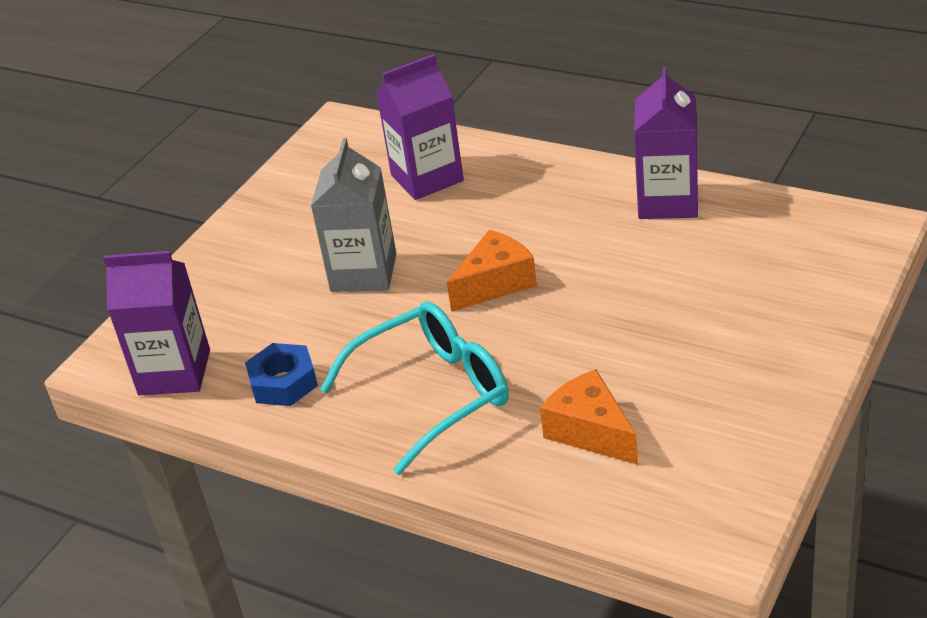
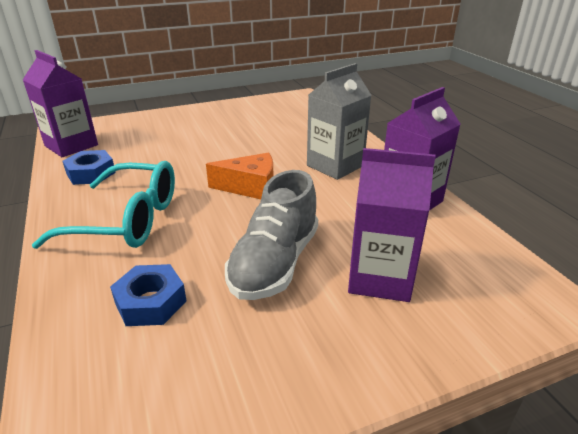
camera: 35 degrees right, 5 degrees down
(363, 273) = (206, 150): grey carton -> grey carton (335, 166)
(427, 178) = (300, 129): purple carton -> purple carton (380, 278)
(590, 431) = (150, 302): orange cheese -> blue nut
(638, 335) = (275, 263): none -> grey shoe

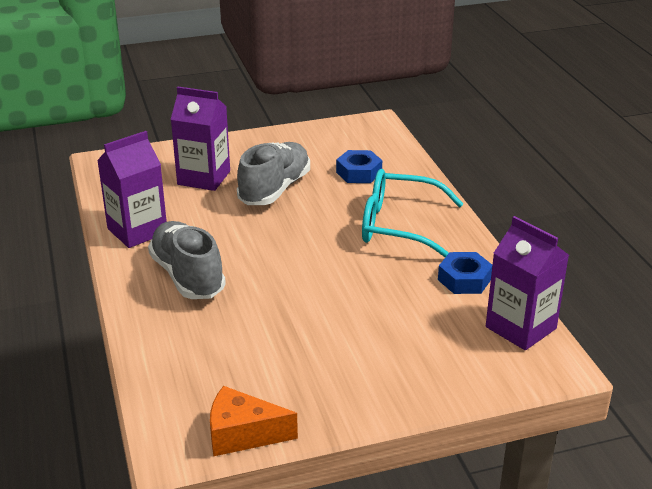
camera: 175 degrees left, 0 degrees up
(250, 187) = (287, 253): orange cheese -> orange cheese (242, 434)
(335, 166) = (187, 276): grey carton -> grey shoe

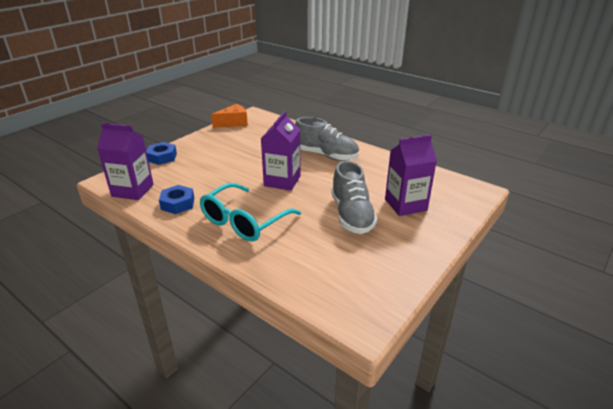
camera: 145 degrees right, 0 degrees up
(137, 231) = (384, 164): purple carton -> purple carton (282, 181)
(359, 173) = (313, 254): blue nut -> blue nut (162, 157)
(398, 226) = (244, 221): turquoise glasses -> turquoise glasses turned 150 degrees clockwise

